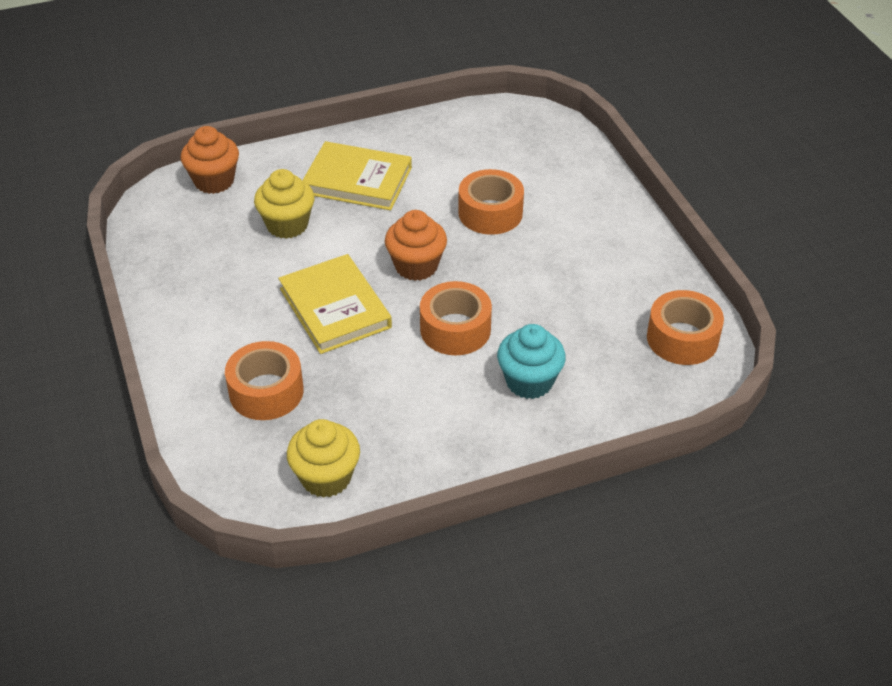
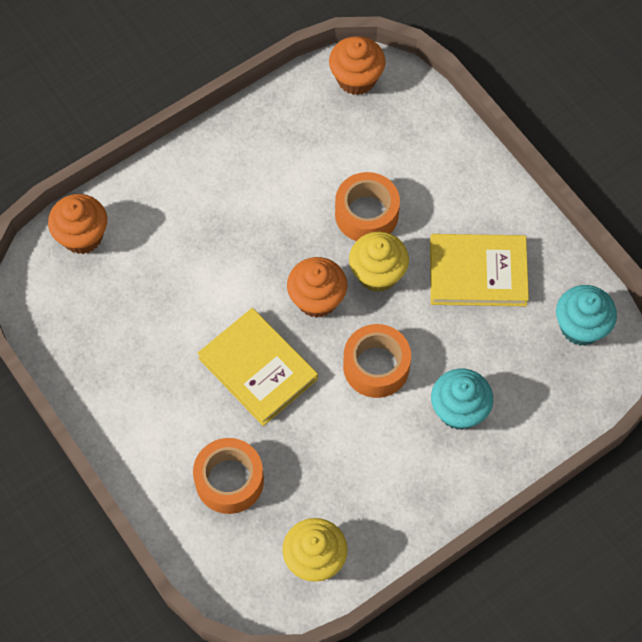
camera: 15 degrees left, 20 degrees up
(287, 225) = (176, 276): yellow cupcake -> yellow cupcake (377, 273)
(357, 180) = (224, 202): yellow book -> yellow book (477, 273)
(517, 118) = (356, 79): none -> orange cupcake
(682, 338) = (580, 327): orange tape -> turquoise cupcake

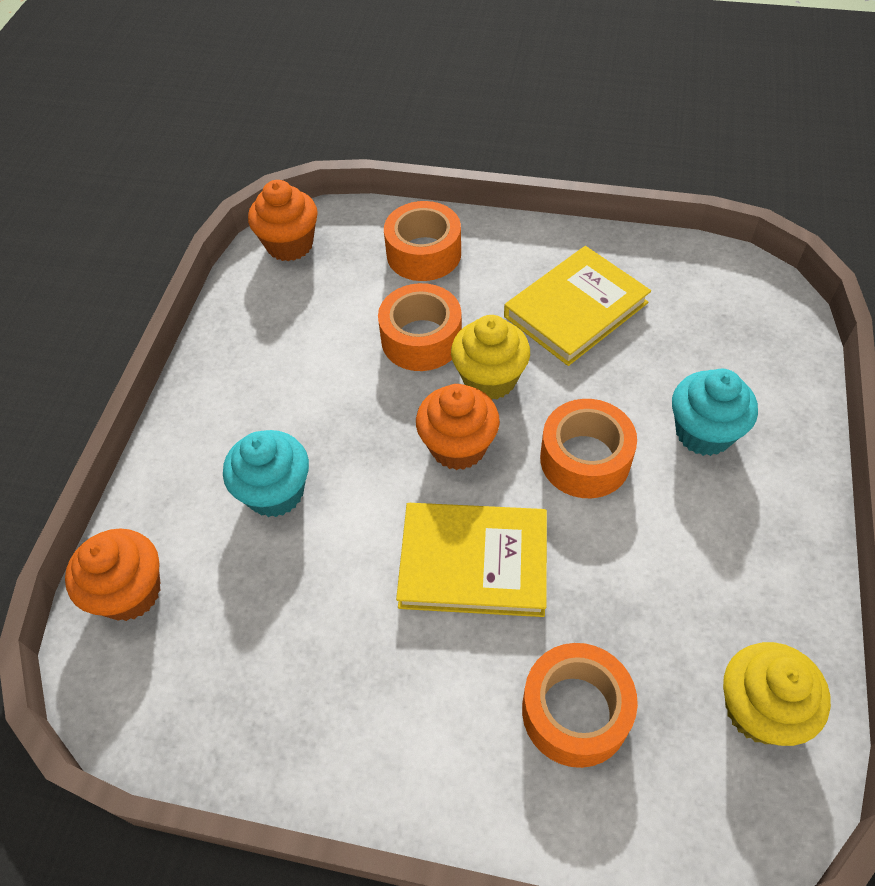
camera: 40 degrees left, 10 degrees down
(430, 154) = (424, 253): none -> orange tape
(580, 327) = (709, 284): turquoise cupcake -> turquoise cupcake (275, 492)

